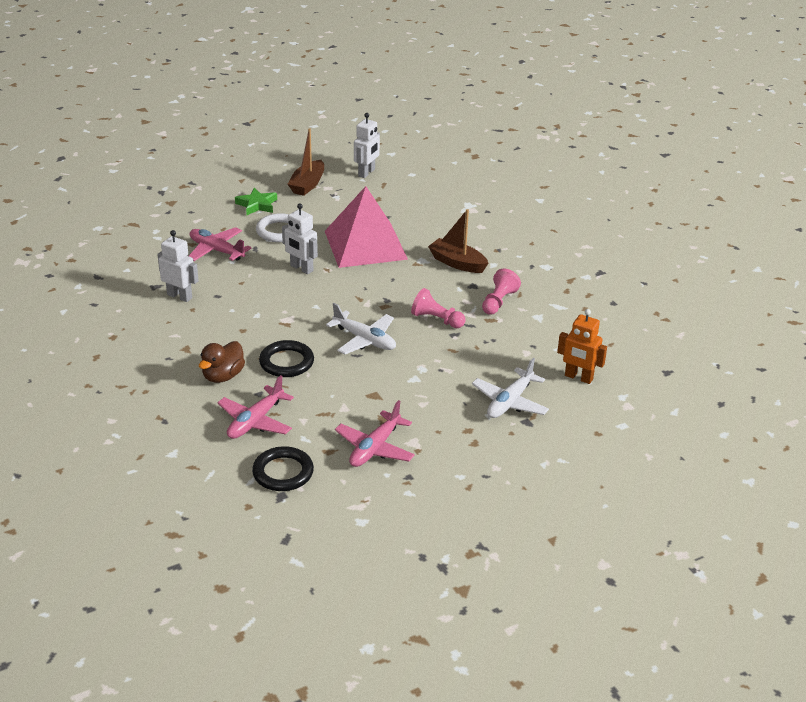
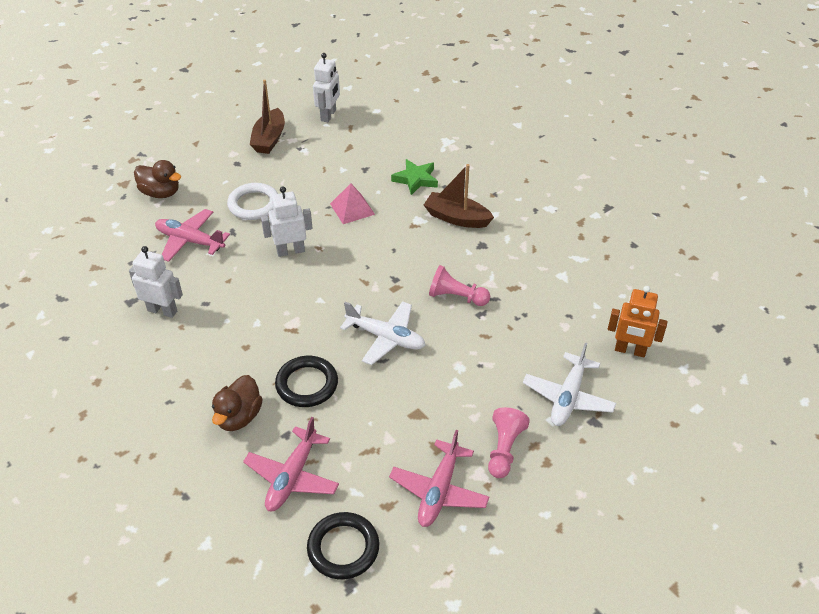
camera: 10 degrees left, 10 degrees up
(201, 213) = (161, 193): none -> brown duck
(257, 205) = (220, 173): green star -> green star (416, 179)
(301, 268) = (290, 251): white robot -> white robot turned 135 degrees clockwise
(365, 245) = (352, 209): pink pyramid -> pink pyramid, size x0.45
(498, 302) = (515, 262): pink pawn -> pink pawn (504, 449)

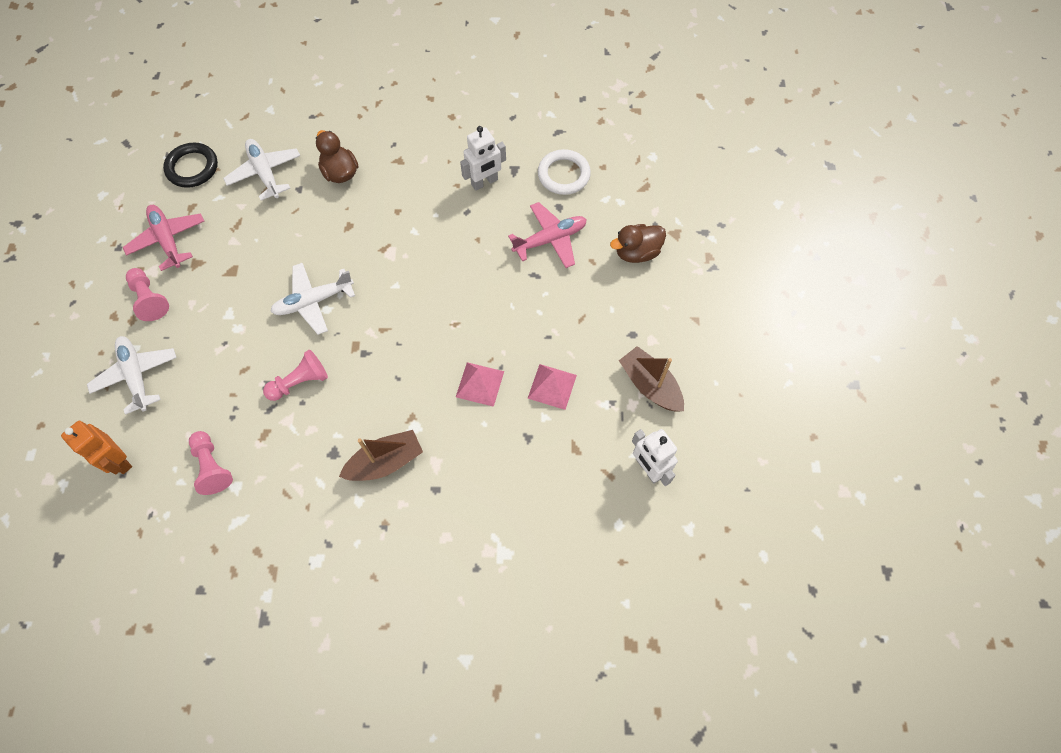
camera: 130 degrees right, 20 degrees up
(254, 204) = (557, 311): white ring -> white ring (563, 175)
(290, 251) = (470, 301): white robot -> none
(292, 477) = (265, 173): pink plane -> white plane
(307, 384) = (325, 225): black ring -> none
(316, 177) = (552, 386): none -> pink pyramid
(416, 179) = (470, 471): green star -> none
(566, 297) = (212, 466): none -> pink pawn
(630, 351) = (118, 461): orange robot -> orange robot turned 105 degrees counterclockwise

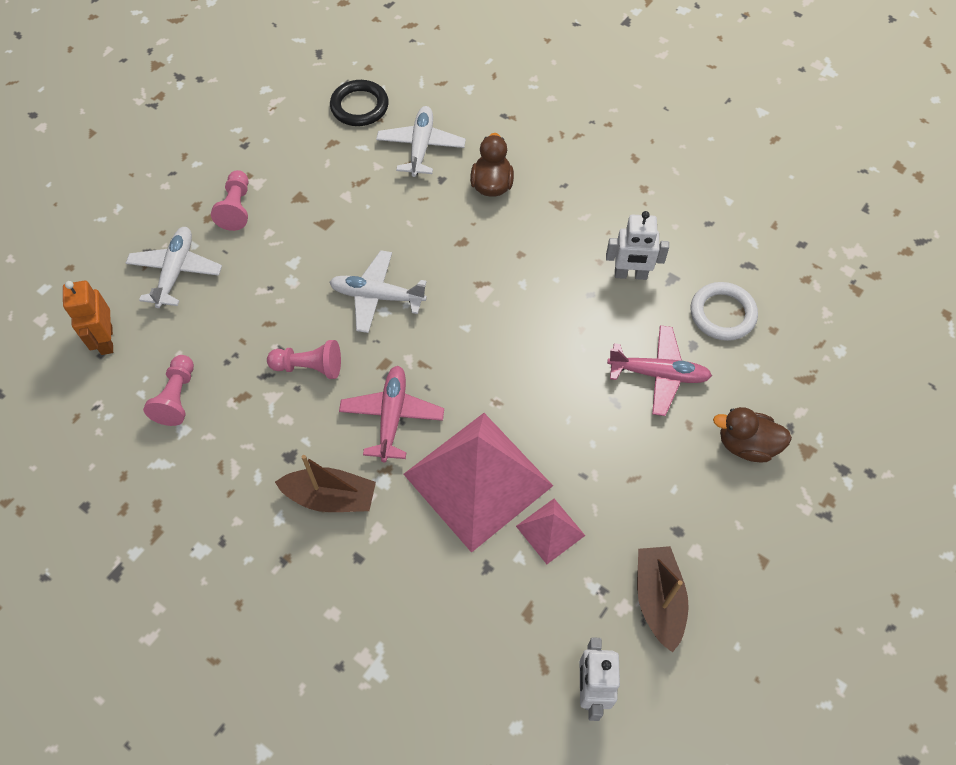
camera: 35 degrees right, 5 degrees down
(168, 240) = (290, 162): pink plane -> pink plane (392, 416)
(480, 384) = (478, 479): pink pyramid -> pink pyramid, size x2.21

